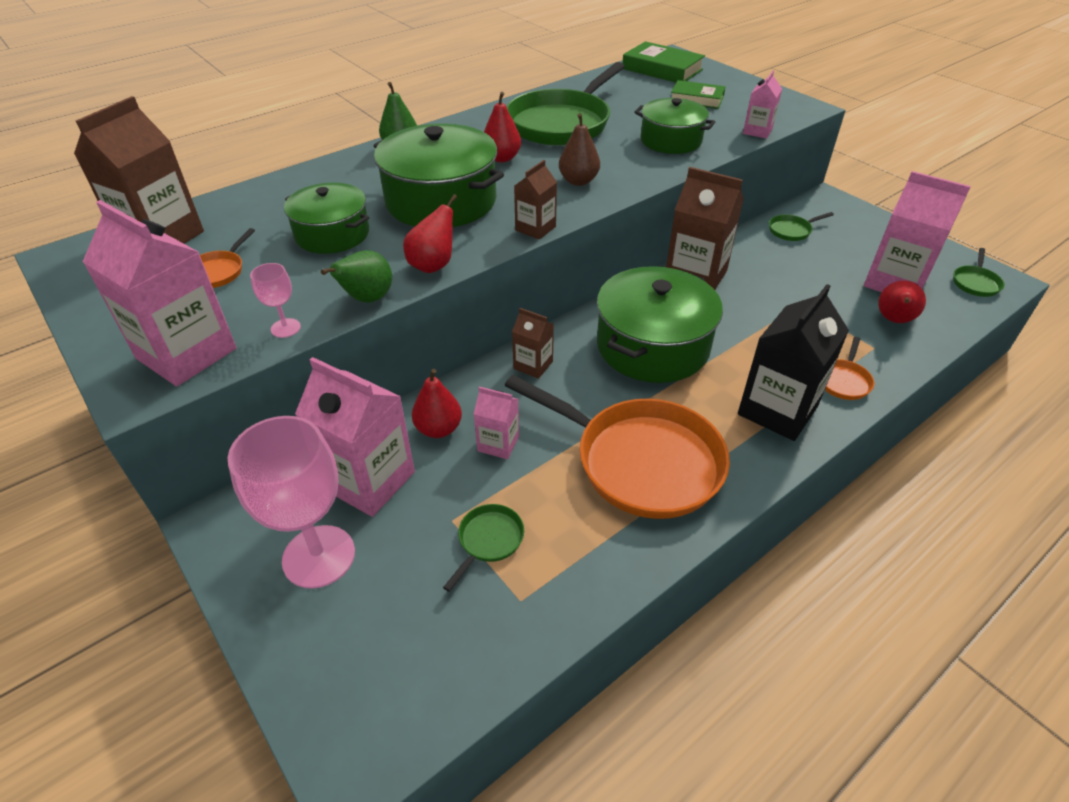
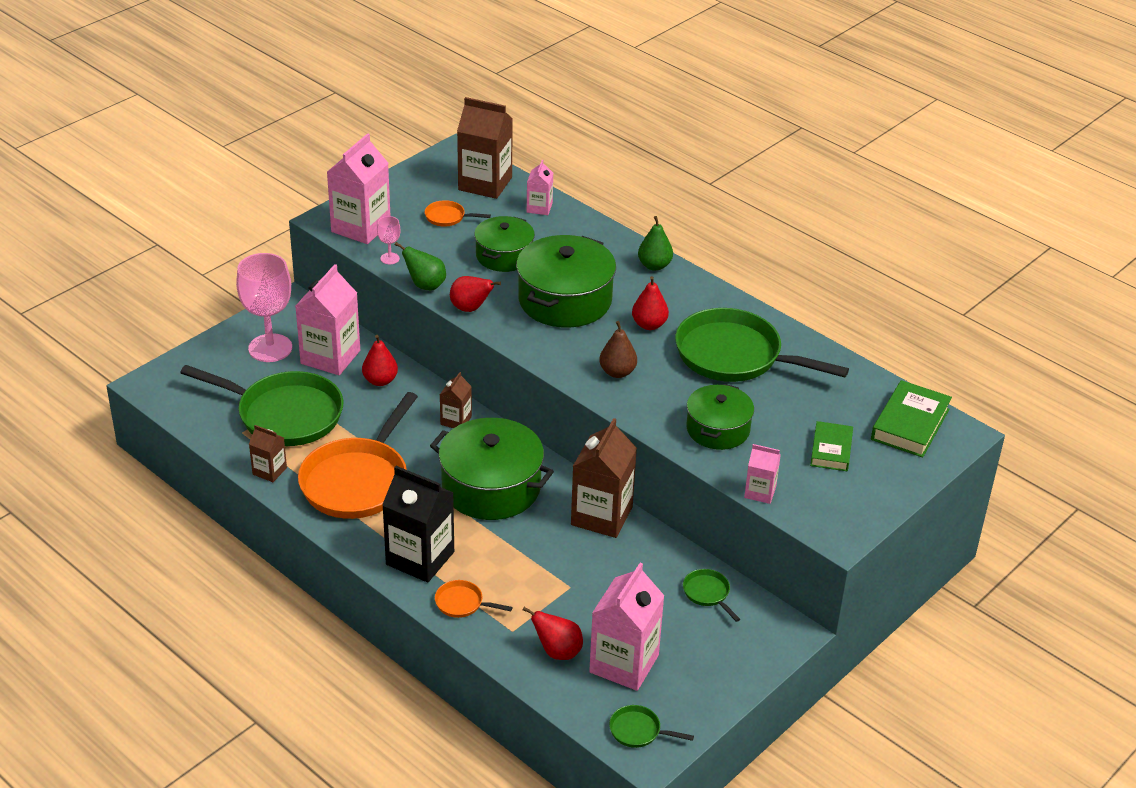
camera: 80 degrees right, 5 degrees down
(488, 540) = (284, 415): green pan -> green pan, size x2.42
(498, 443) = (368, 410): pink carton -> pink carton (539, 208)
(535, 228) = (532, 353): brown carton -> brown carton (269, 471)

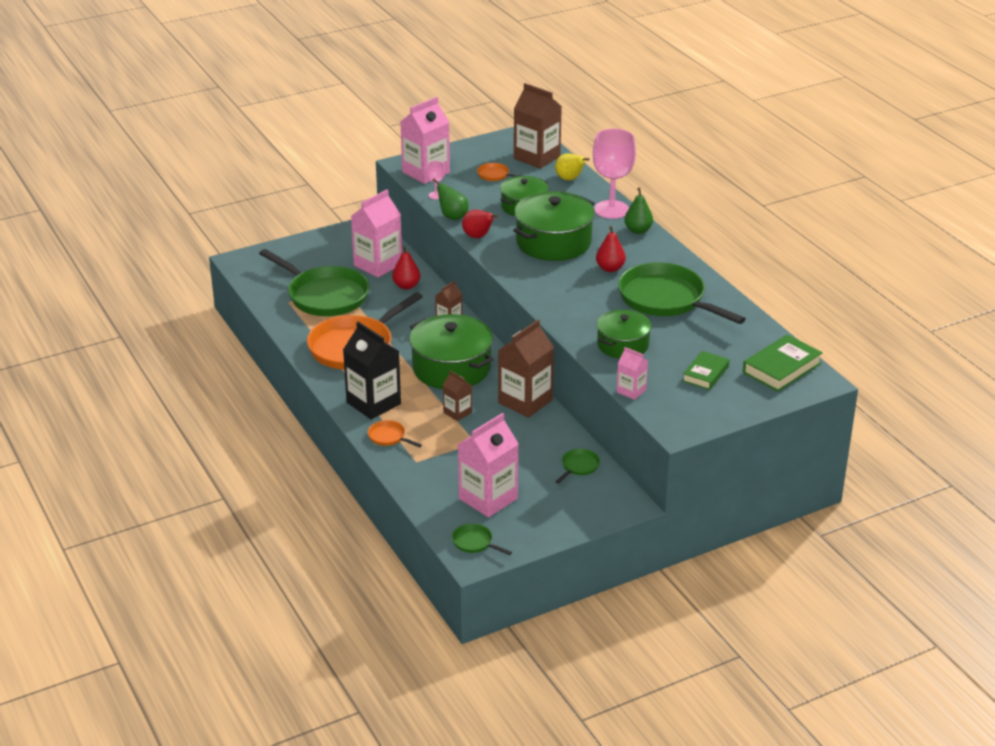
camera: 20 degrees right, 5 degrees down
(269, 471) = (295, 329): brown carton -> brown carton (457, 412)
(270, 348) = (337, 252): pink goblet -> pink goblet (611, 209)
(539, 208) = (570, 179): pink carton -> yellow pear
(557, 651) = (442, 481): red pear -> none
(617, 372) = (566, 295): brown pear -> none
(708, 593) = (579, 466): green pan -> green pan turned 45 degrees clockwise

